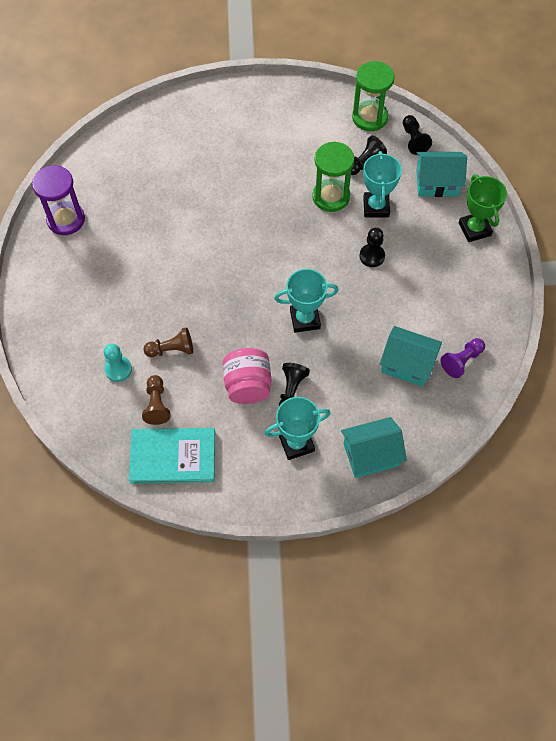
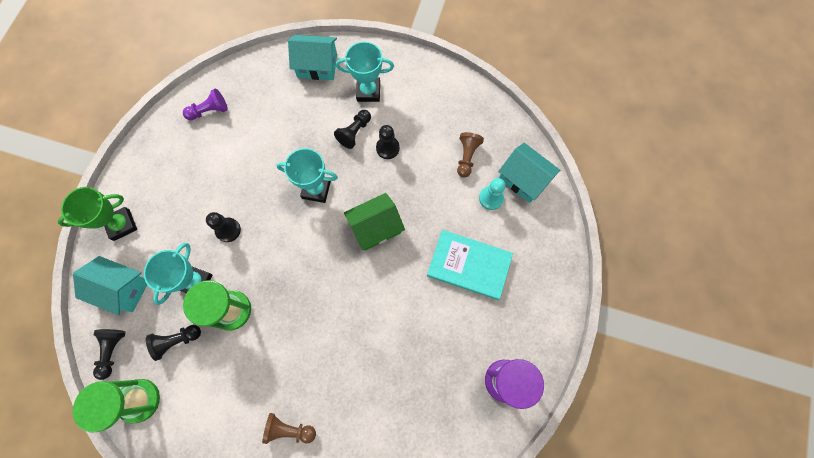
camera: 160 degrees left, 10 degrees up
(172, 349) = (440, 201): brown pawn -> brown pawn (289, 429)
(173, 456) = (466, 112): turquoise book -> turquoise book (469, 265)
(229, 304) = (375, 227): none -> green house
(248, 385) = (387, 148): pink jar -> black pawn
(407, 364) = (253, 123): turquoise house -> turquoise house (523, 179)
(474, 229) = (121, 225): green trophy -> green trophy turned 60 degrees clockwise

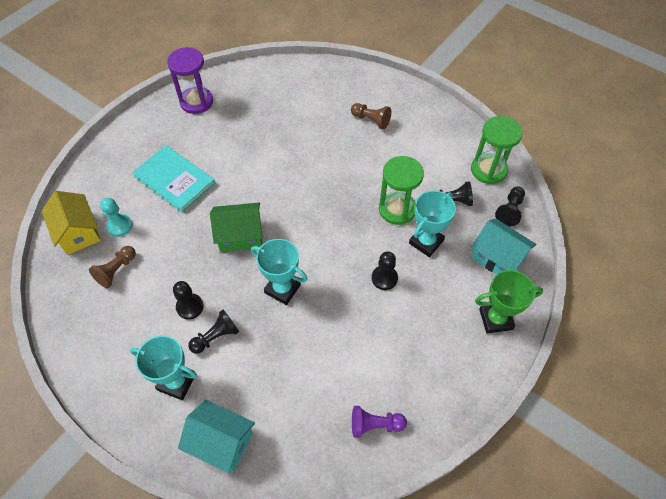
camera: 160 degrees left, 15 degrees down
(523, 179) = (78, 232): turquoise house -> yellow house

